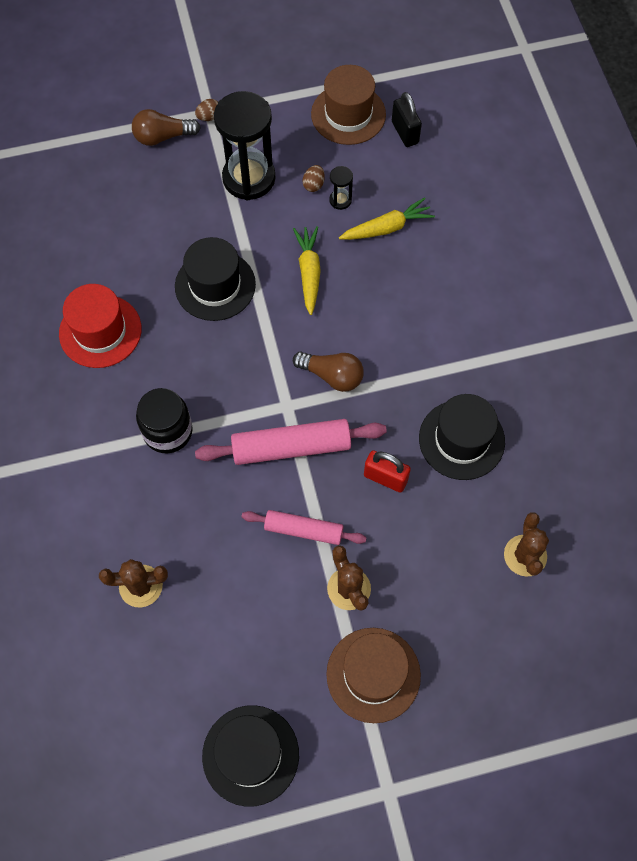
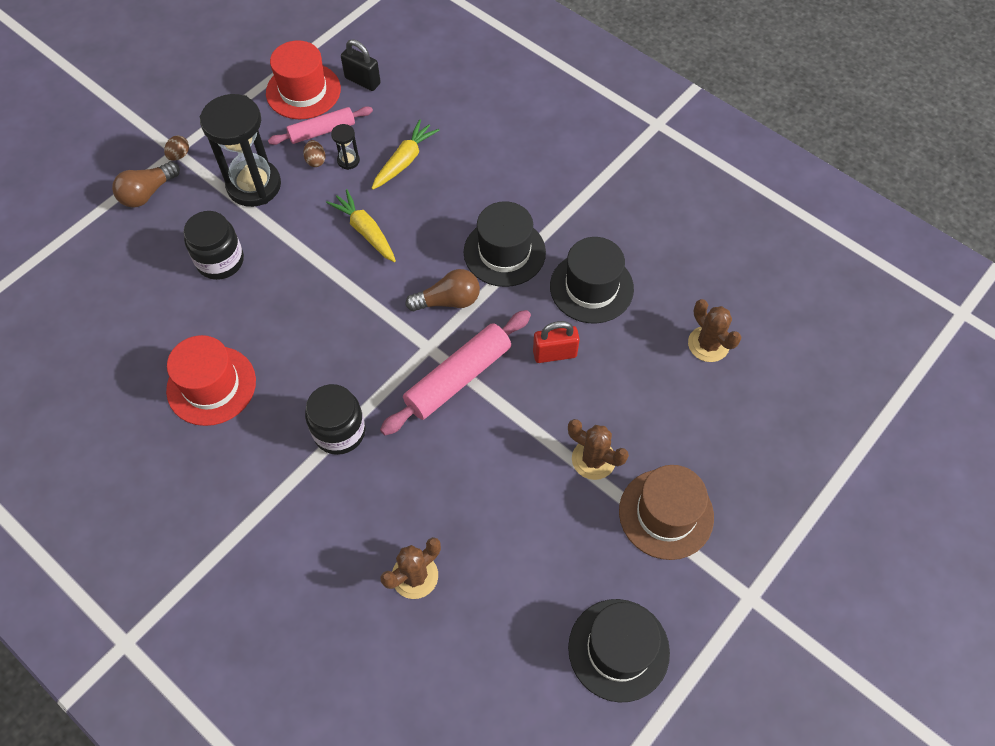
camera: 35 degrees left, 5 degrees down
(178, 229) = (220, 261): none -> black jar
(215, 285) = (290, 287): black hat -> black hat (504, 252)
(303, 530) = (520, 437): pink rolling pin -> pink rolling pin (322, 131)
(348, 114) = (303, 91): brown hat -> red hat

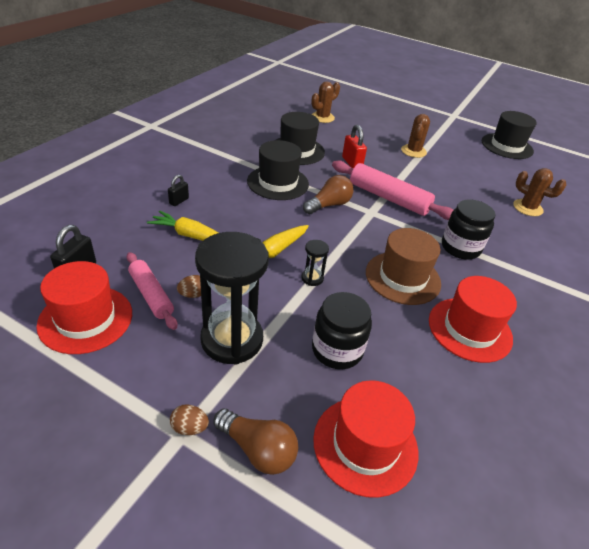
camera: 105 degrees left, 20 degrees down
(126, 260) = (365, 444): none -> red hat
(348, 160) = (192, 271): black hourglass -> black hourglass (312, 278)
(448, 301) = (329, 205): brown light bulb -> brown light bulb turned 75 degrees clockwise
(470, 152) = (179, 201): none -> black padlock
(666, 514) = (429, 132): brown hat -> brown hat (402, 278)

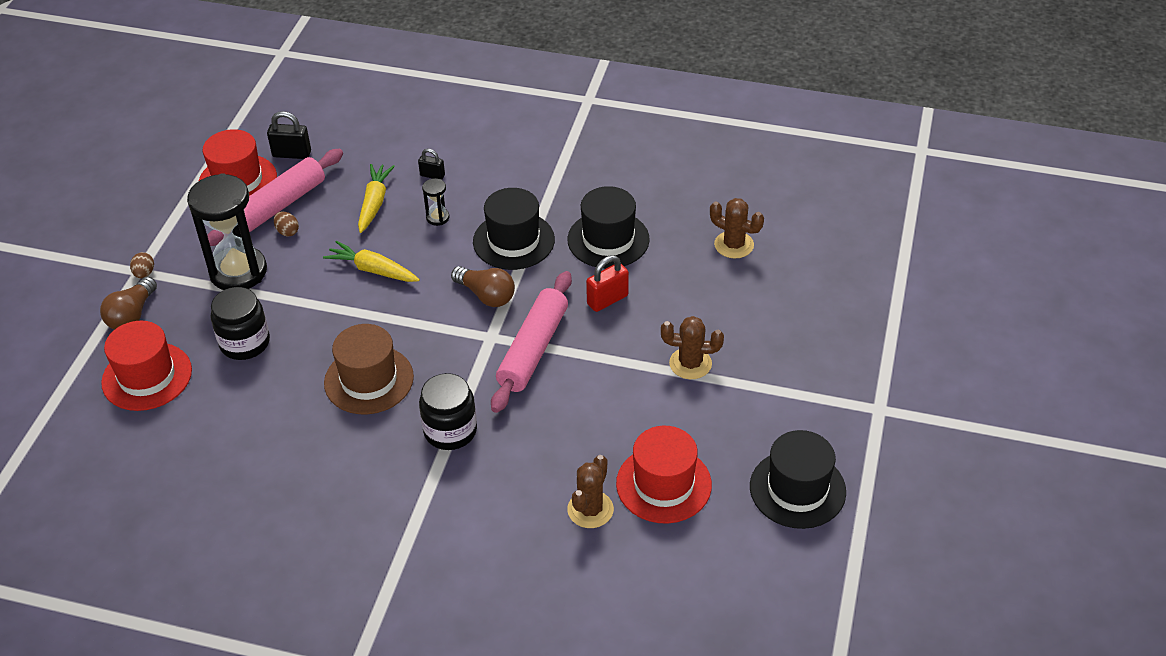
camera: 80 degrees right, 5 degrees up
(151, 295) = (278, 206): pink rolling pin -> pink rolling pin, size x1.56
(312, 278) = (340, 307): black hourglass -> black hourglass (437, 218)
(470, 329) = (302, 443): red hat -> red hat (663, 484)

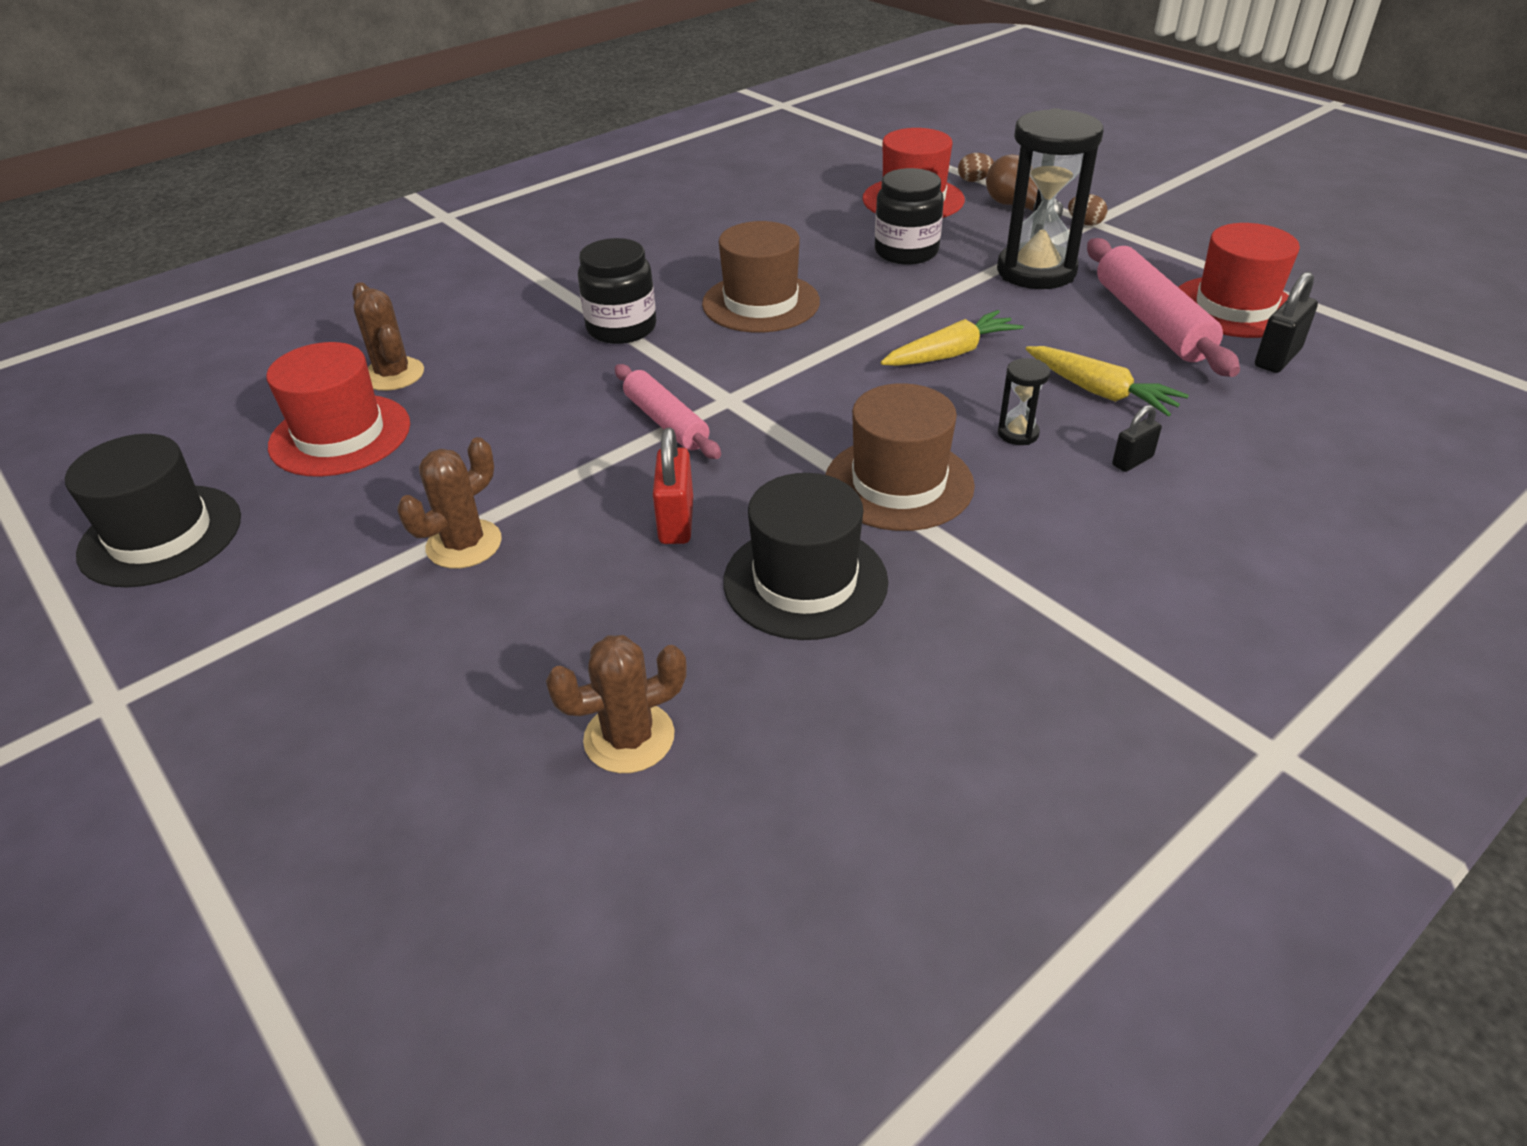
camera: 125 degrees right, 5 degrees down
(287, 231) = (1089, 316): brown egg -> brown egg (974, 180)
(486, 295) = (808, 420): brown light bulb -> none
(513, 241) = (898, 483): black hat -> brown hat
(533, 349) = (666, 422): pink rolling pin -> pink rolling pin, size x0.64

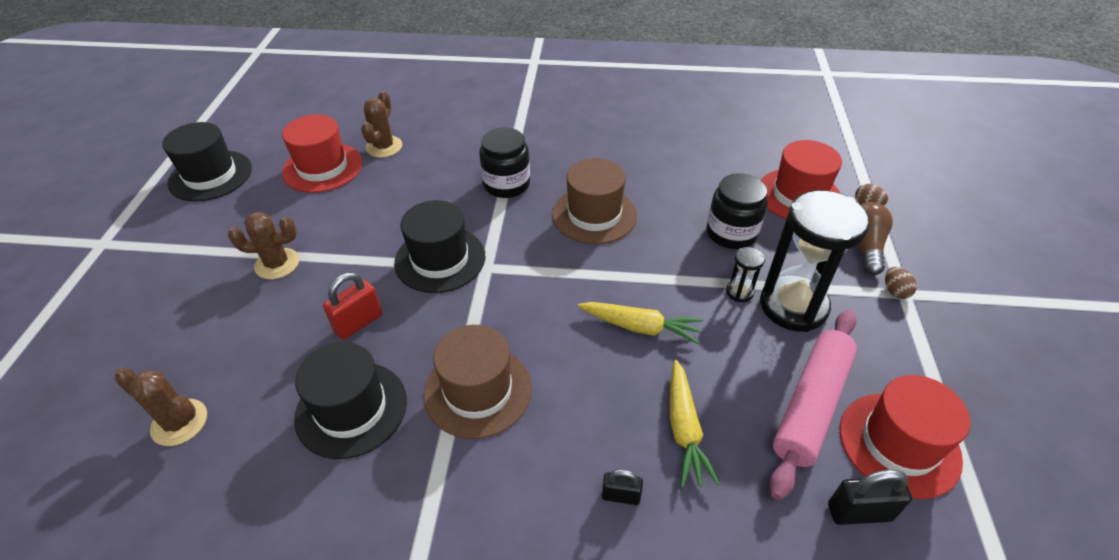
camera: 45 degrees right, 5 degrees up
(666, 422) = (440, 259): pink rolling pin -> black hat
(1018, 434) = (588, 415): black hourglass -> black hourglass (739, 292)

